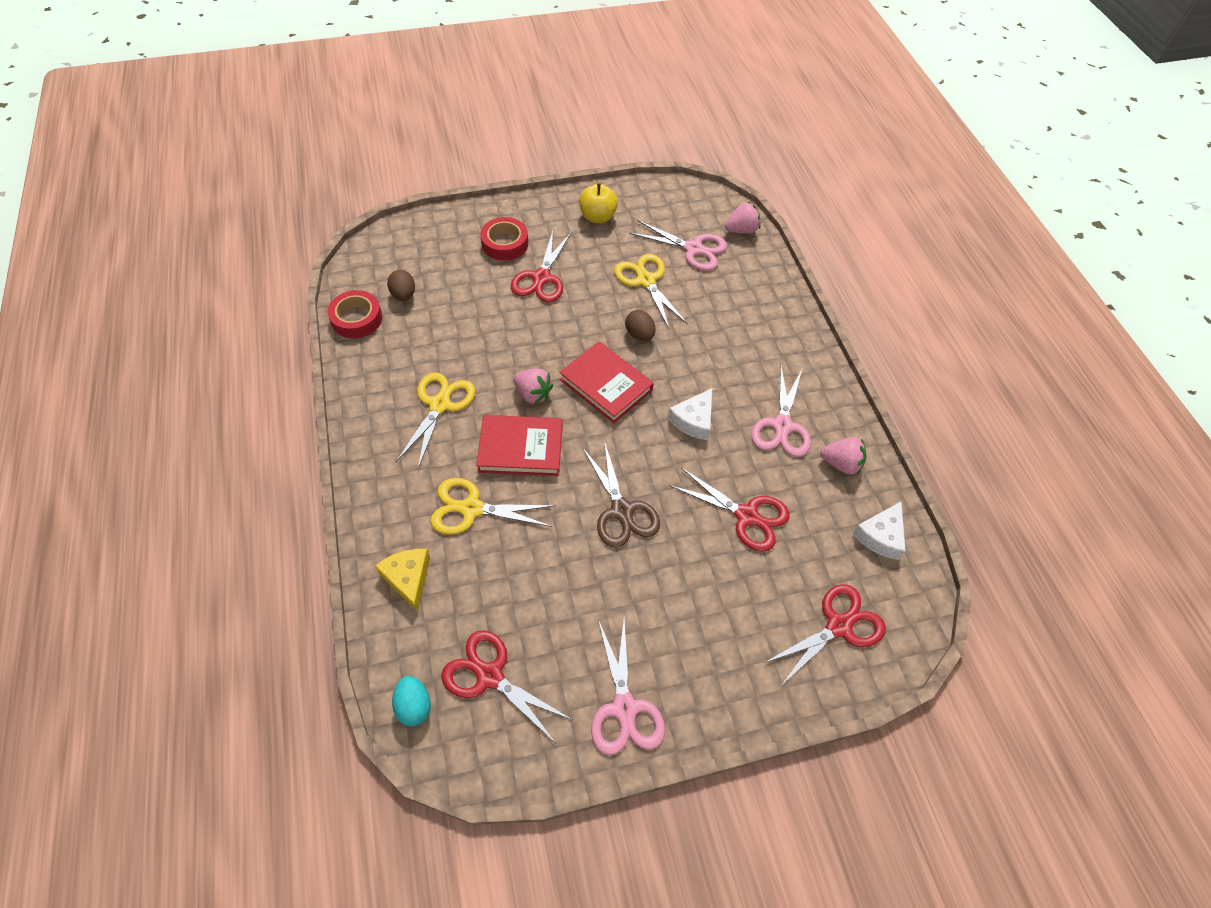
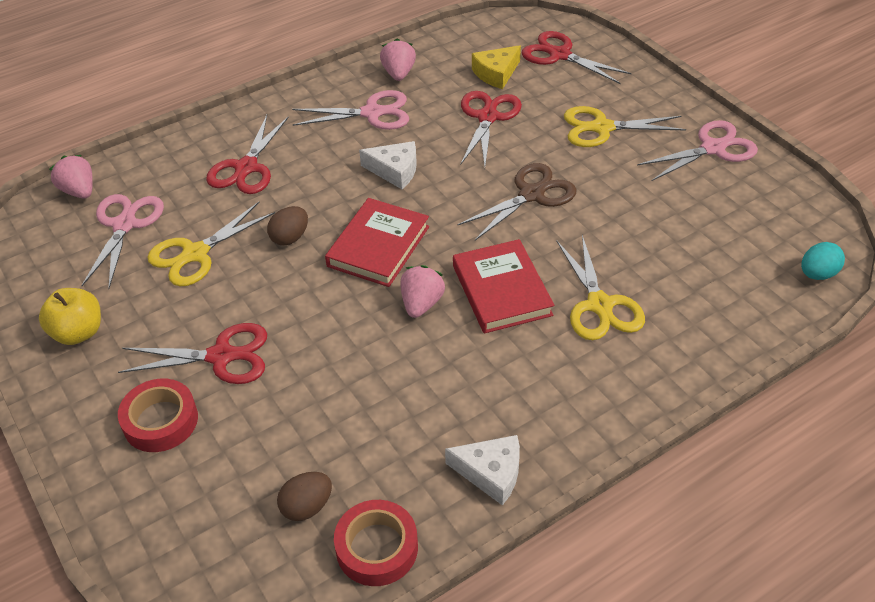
camera: 105 degrees left, 10 degrees down
(408, 578) = (709, 326): yellow cheese -> yellow cheese (496, 73)
(440, 404) = (480, 385): yellow scissors -> yellow scissors (601, 128)
(489, 676) = (752, 234): red scissors -> red scissors (246, 168)
(880, 536) = (462, 45): white cheese -> white cheese (491, 473)

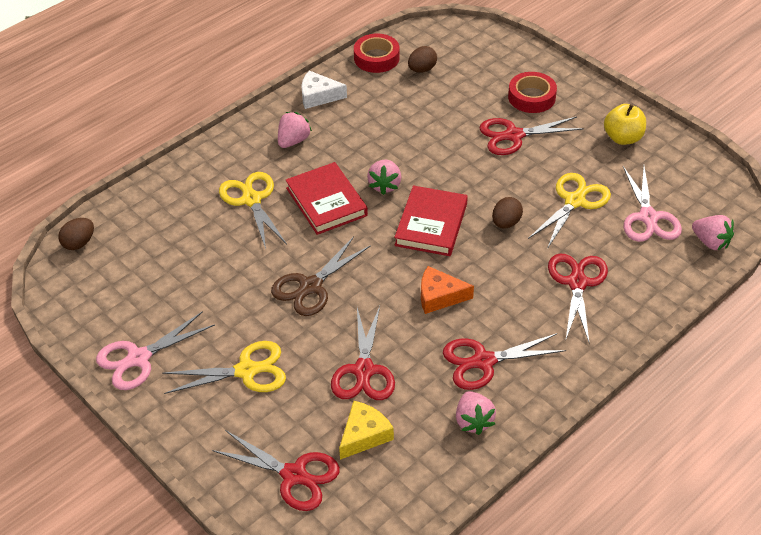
camera: 170 degrees right, 0 degrees up
(372, 113) = (483, 361): pink scissors -> red scissors
(395, 170) = (439, 296): white cheese -> orange cheese
(538, 390) = (293, 141): none -> pink strawberry
(817, 274) = (79, 243): turquoise egg -> brown egg

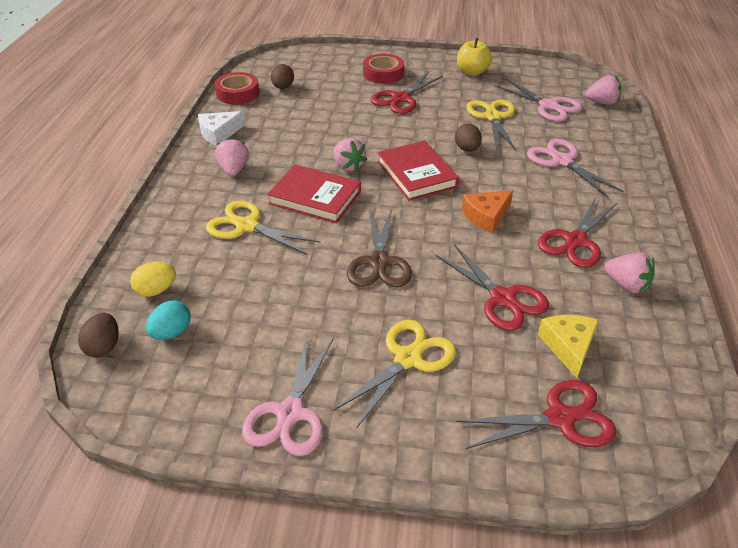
camera: 40 degrees left, 5 degrees down
(125, 257) = (171, 332): none -> turquoise egg
(144, 219) = (156, 290): none -> yellow egg
(577, 283) = (562, 161): red scissors -> pink scissors

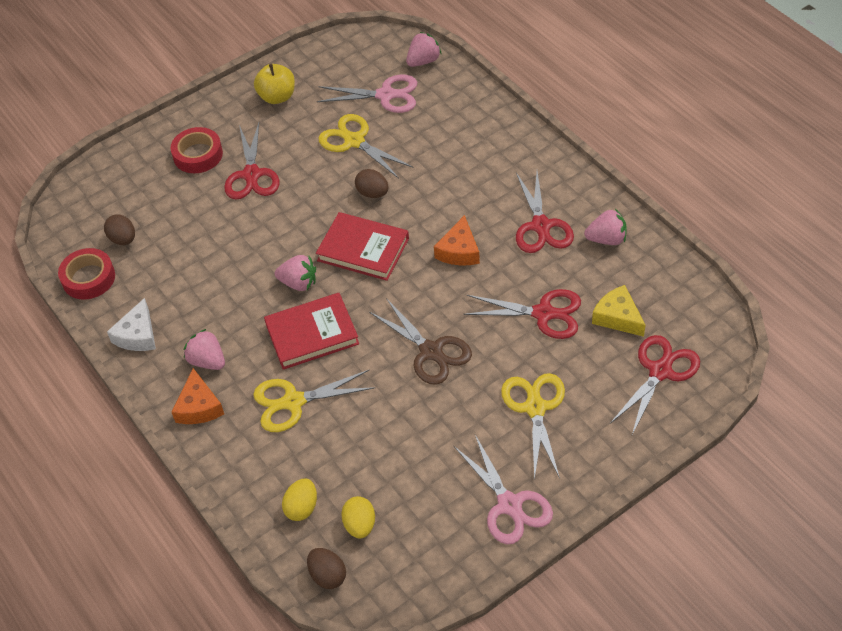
camera: 40 degrees left, 10 degrees up
(171, 332) = (360, 525): turquoise egg -> yellow egg
(192, 189) = (199, 407): none -> orange cheese
(562, 161) = (457, 152): pink scissors -> none

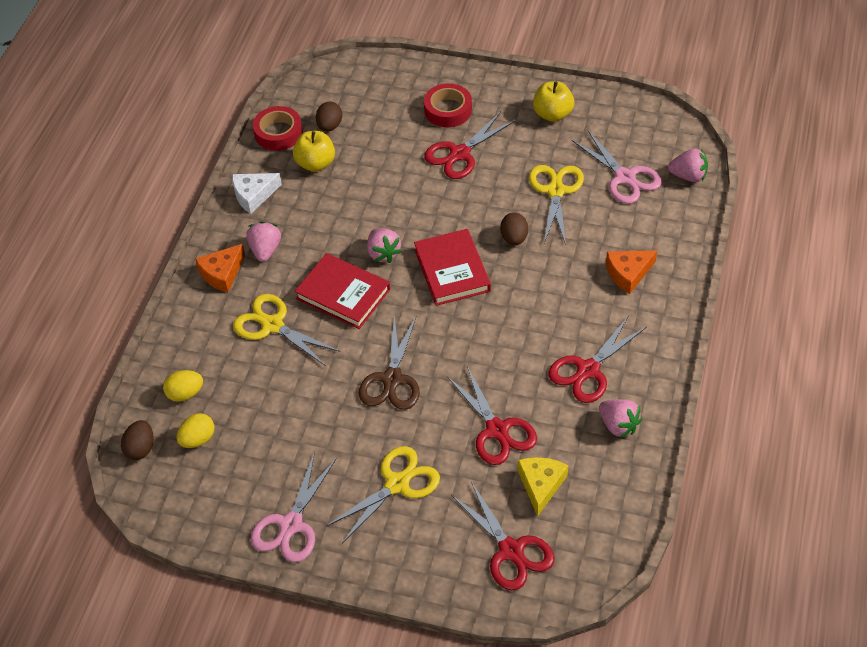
camera: 50 degrees right, 0 degrees up
(153, 272) = (315, 163): none -> yellow apple
(459, 251) = (509, 332): orange cheese -> orange cheese (628, 273)
(660, 371) = (511, 551): red scissors -> red scissors turned 60 degrees clockwise

